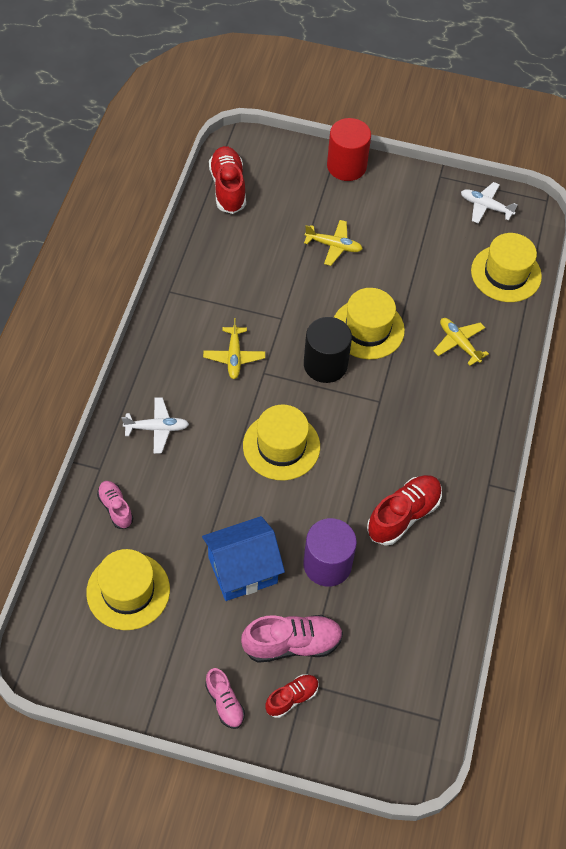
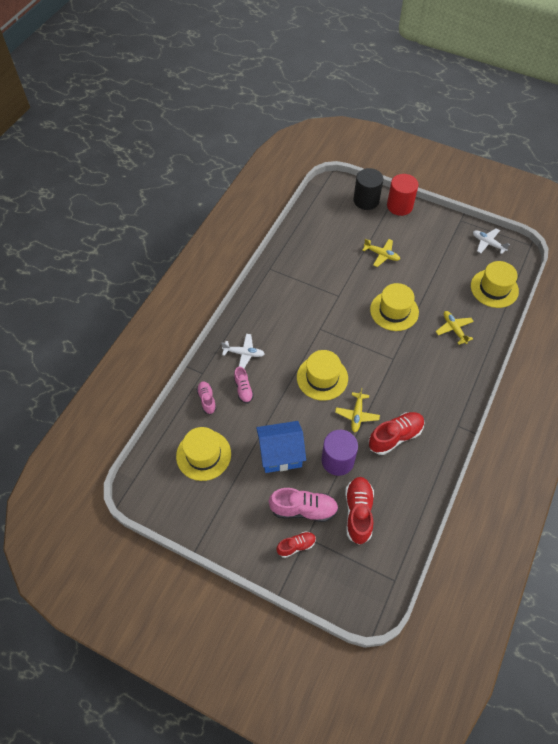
camera: 15 degrees right, 0 degrees up
(224, 702) = (251, 540): pink shoe -> pink shoe (243, 389)
(228, 188) = (320, 209): red shoe -> red shoe (358, 513)
(234, 357) = (303, 316): yellow plane -> yellow plane (357, 415)
(325, 364) = (361, 329): black cylinder -> black cylinder (366, 200)

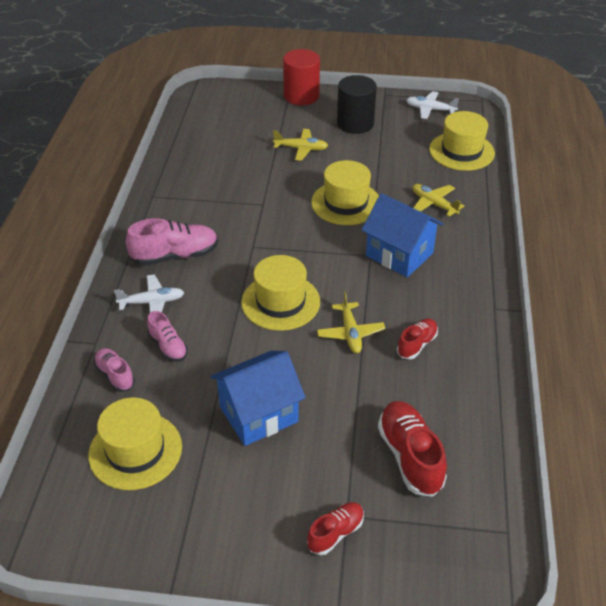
camera: 20 degrees left, 15 degrees down
(303, 509) = (325, 478): pink shoe -> pink shoe (175, 256)
(337, 460) = (348, 397): purple cylinder -> none
(366, 200) = (255, 99): black cylinder -> black cylinder (355, 123)
(395, 436) = (417, 344): red shoe -> red shoe, size x0.59
(413, 364) = (399, 254): none -> blue house

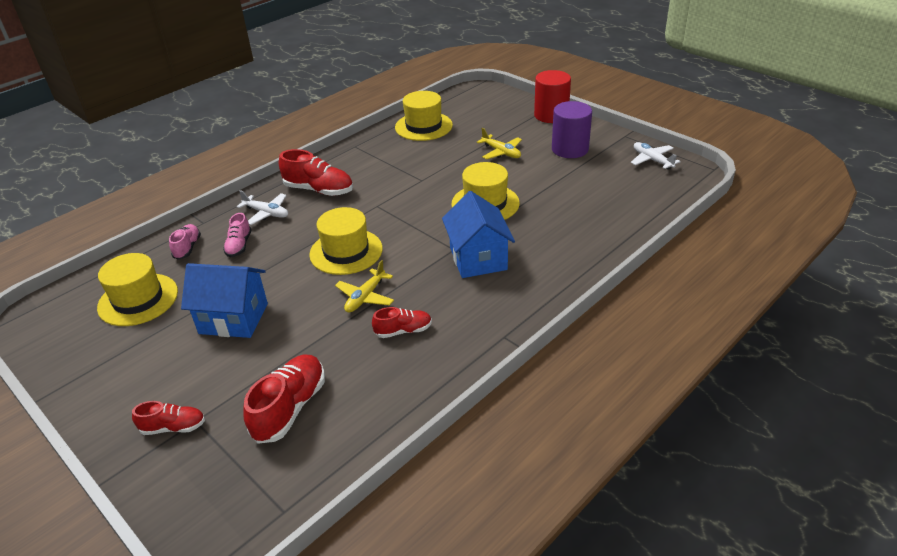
camera: 40 degrees right, 5 degrees down
(175, 256) = (319, 190): pink shoe -> red shoe
(355, 123) = (570, 149): black cylinder -> purple cylinder
(433, 204) = (558, 233): yellow plane -> none
(461, 151) = (639, 202): yellow hat -> yellow hat (423, 126)

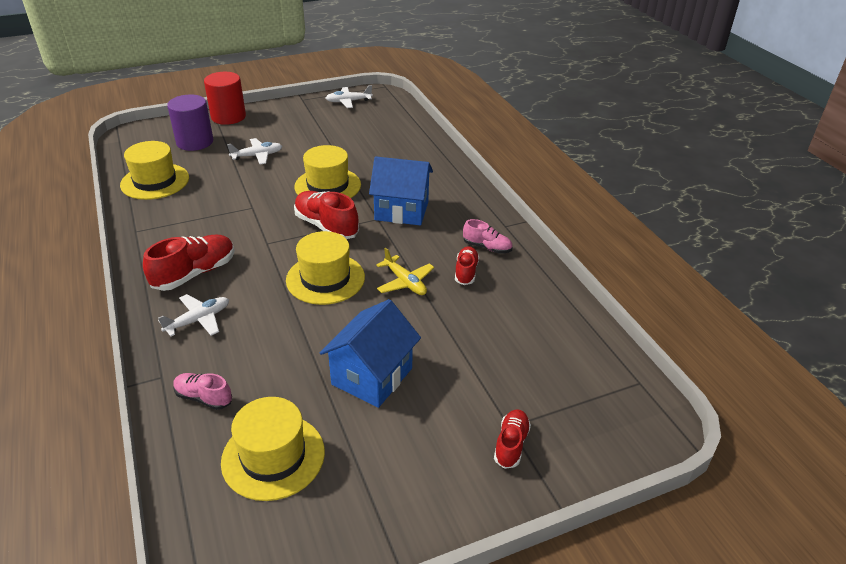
camera: 70 degrees left, 0 degrees up
(239, 245) = (242, 352): pink shoe -> pink shoe (487, 247)
(290, 408) = (525, 358): red shoe -> red shoe (326, 226)
(501, 152) = (257, 156): yellow plane -> white plane
(570, 149) = (292, 126): purple cylinder -> purple cylinder (195, 142)

